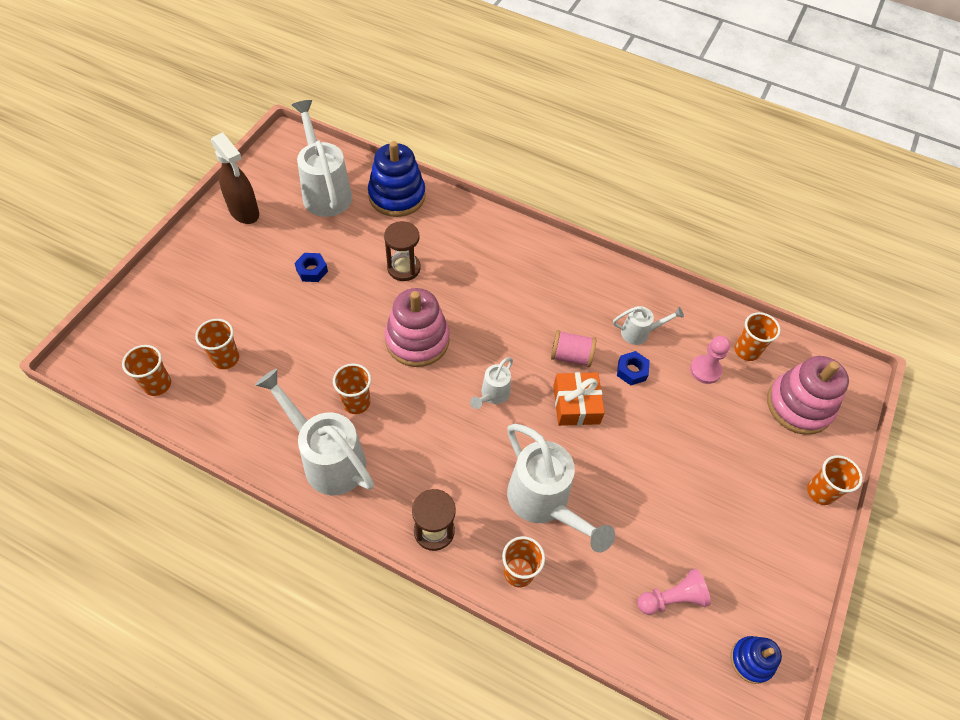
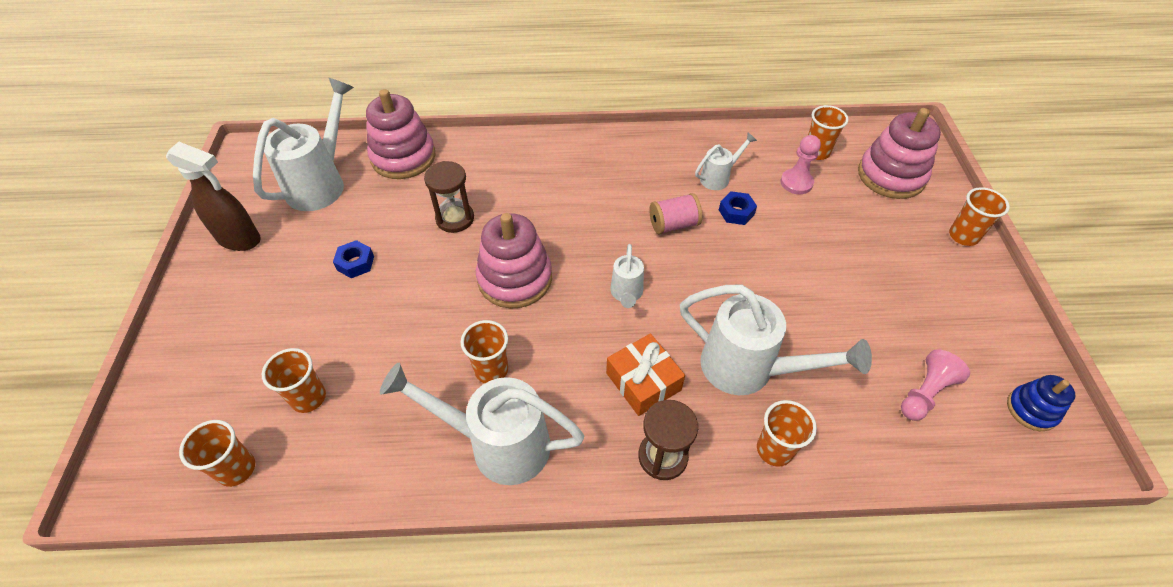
camera: 25 degrees left, 5 degrees down
(325, 191) = (322, 183): white watering can -> white watering can turned 75 degrees clockwise
(397, 196) = (403, 157): blue stacking toy -> pink stacking toy
(576, 404) = (710, 264): orange gift -> orange gift (643, 381)

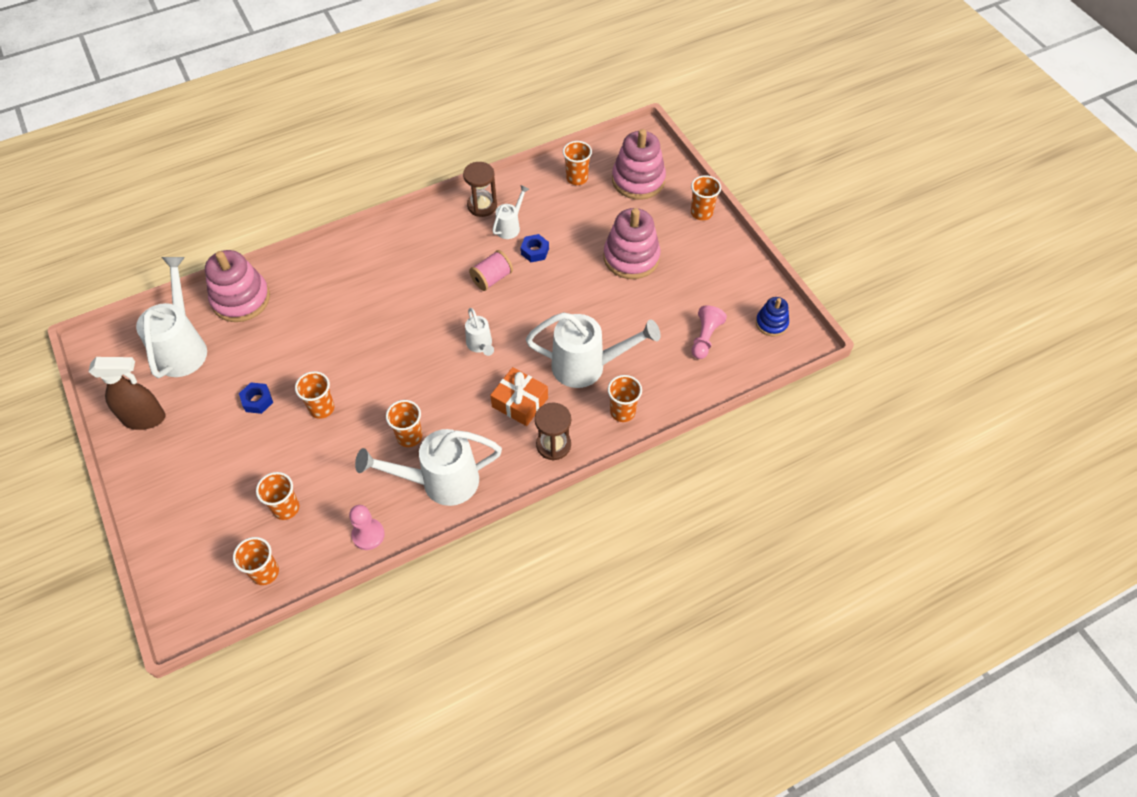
camera: 25 degrees left, 5 degrees up
(415, 297) = (322, 408): none -> orange cup
(455, 218) = (317, 336): brown hourglass -> brown hourglass (482, 206)
(515, 278) = (391, 365): pink stacking toy -> pink stacking toy (631, 257)
(796, 183) = (570, 210): pink pawn -> pink pawn (368, 535)

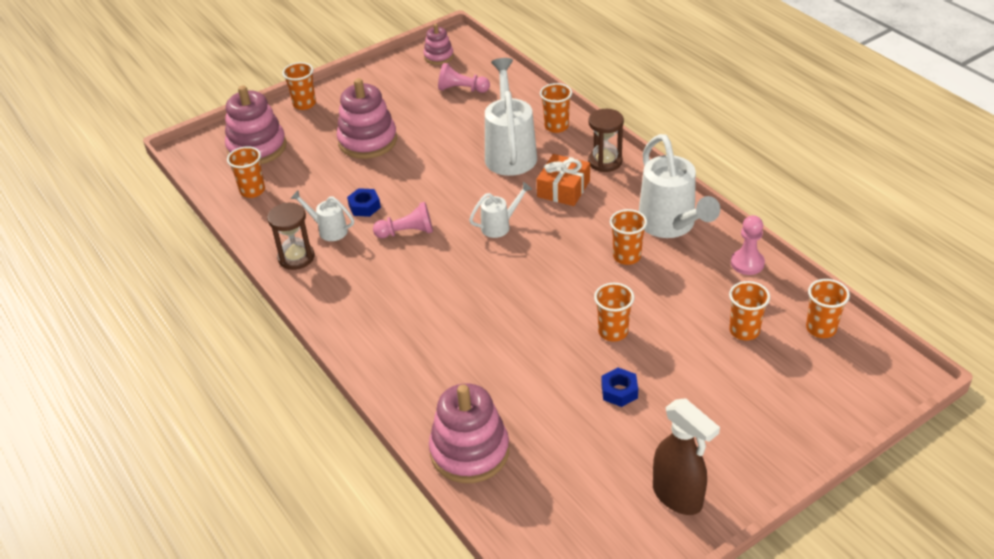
camera: 95 degrees left, 15 degrees down
(145, 418) = (678, 497): brown spray bottle -> brown spray bottle turned 150 degrees clockwise
(183, 346) = (558, 492): white watering can -> none
(492, 278) = (407, 232): pink spool -> pink pawn
(771, 323) = (438, 56): blue stacking toy -> pink stacking toy

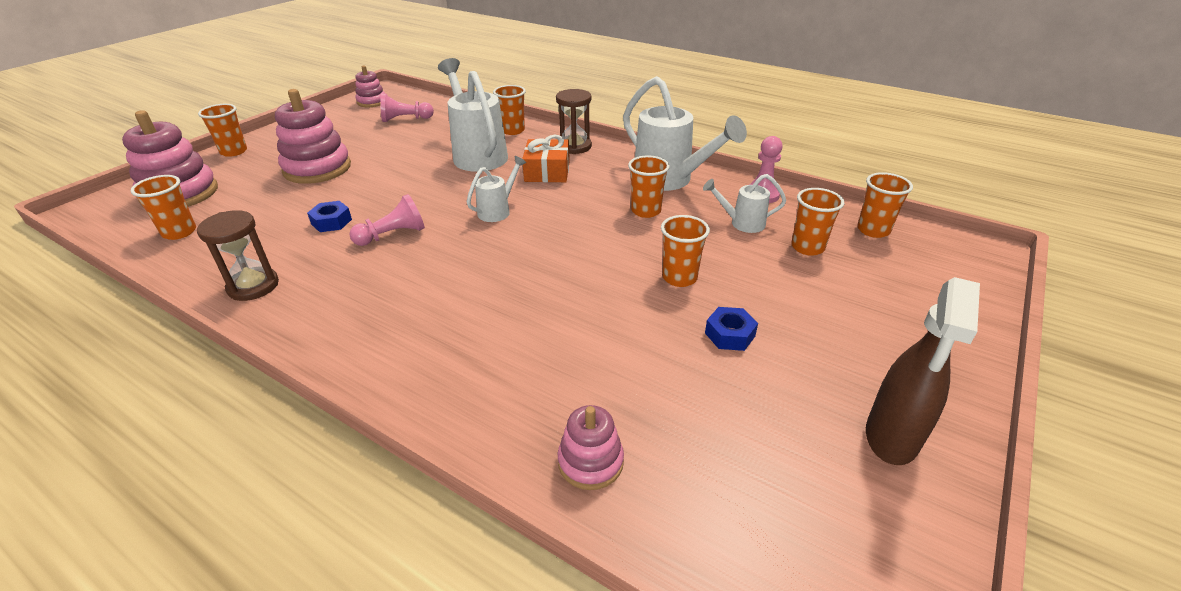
camera: 25 degrees left, 5 degrees down
(328, 230) = (291, 251): white watering can -> white watering can (741, 223)
(469, 451) = (590, 462): pink stacking toy -> pink stacking toy, size x0.55
(678, 497) = (891, 438): brown spray bottle -> brown spray bottle turned 90 degrees clockwise

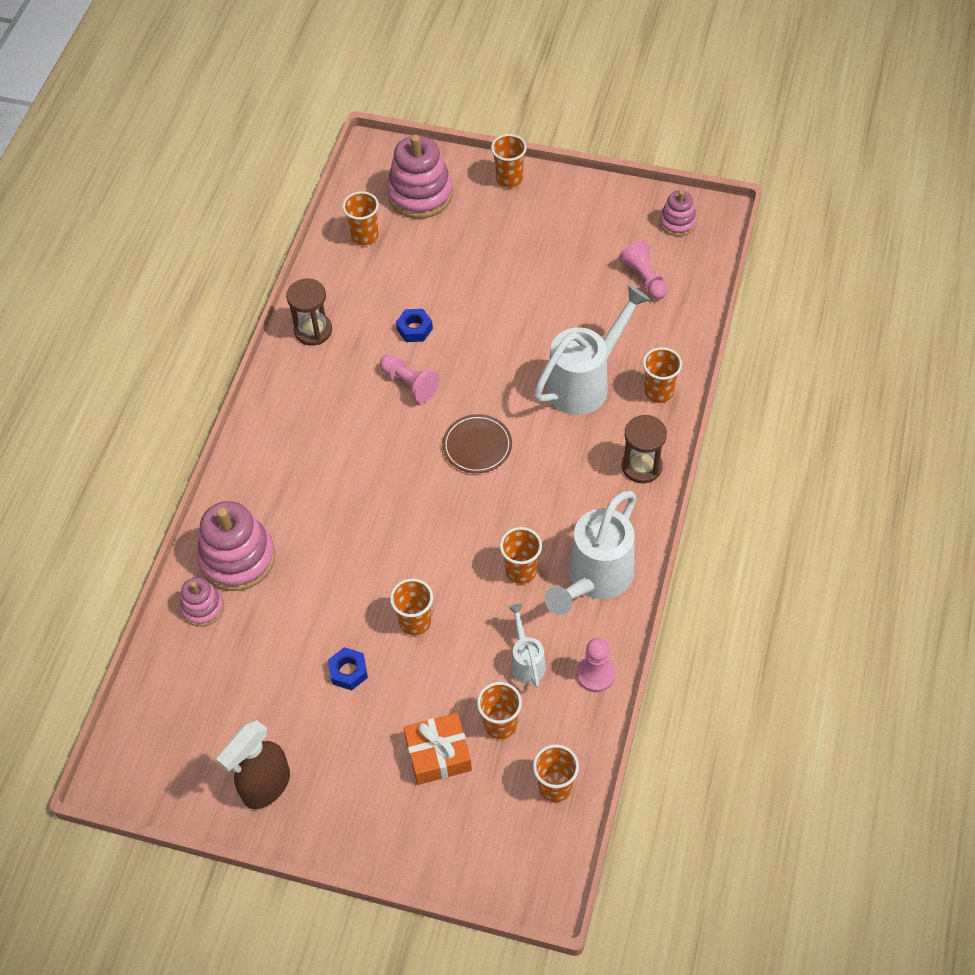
camera: 75 degrees right, 20 degrees up
(317, 168) = (502, 264): pink stacking toy -> pink stacking toy (237, 558)
(498, 211) = (477, 446): white watering can -> brown plate
(547, 171) = (571, 459): orange gift -> orange gift (438, 754)
(891, 438) = (266, 787): brown spray bottle -> brown spray bottle turned 60 degrees counterclockwise

